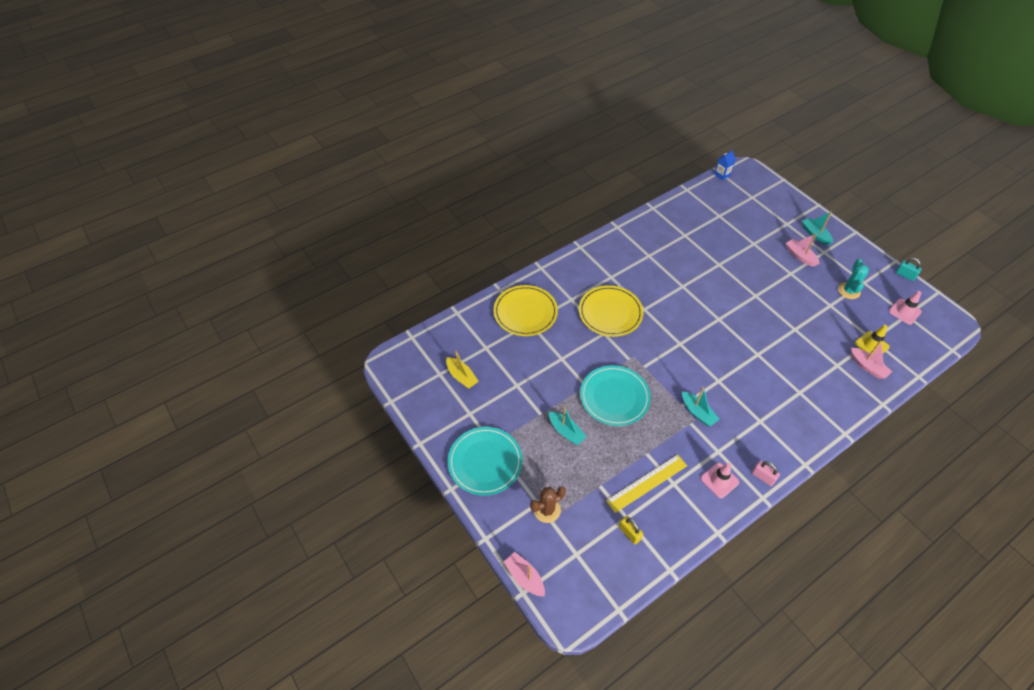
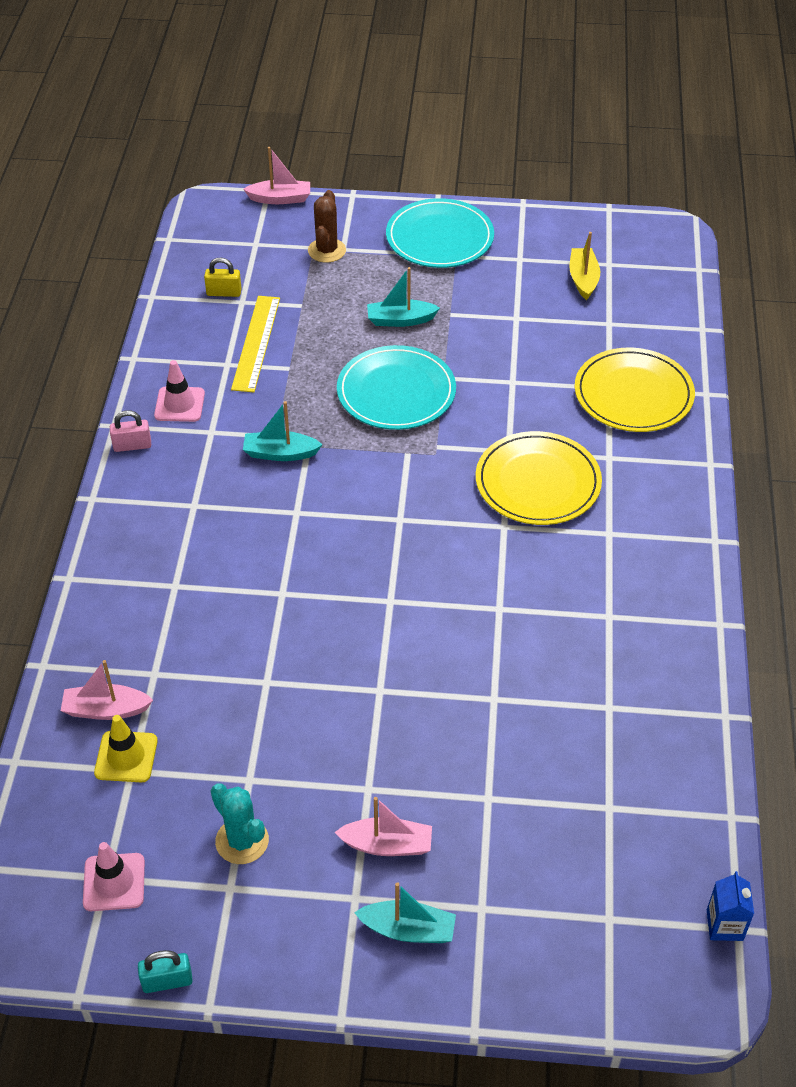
camera: 130 degrees right, 5 degrees down
(461, 376) = (583, 279): yellow boat -> yellow boat turned 90 degrees clockwise

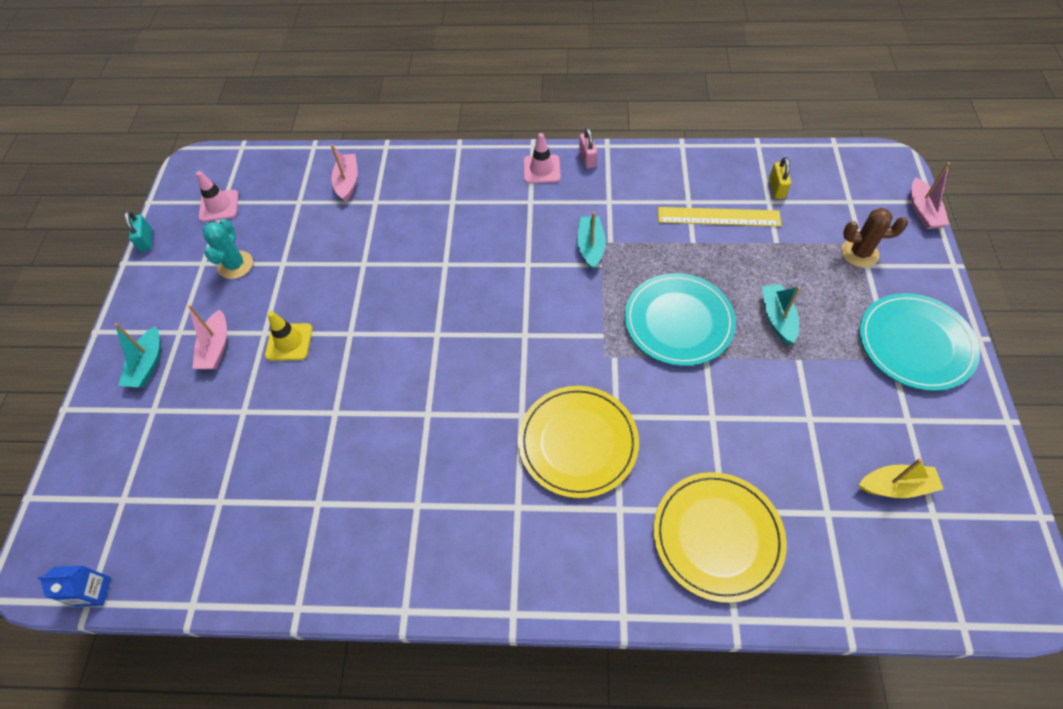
camera: 90 degrees right, 10 degrees up
(126, 757) = (309, 197): yellow traffic cone -> yellow traffic cone (289, 342)
(179, 404) = (635, 179): pink traffic cone -> pink traffic cone (542, 169)
(242, 841) = (235, 265): turquoise cactus -> turquoise cactus turned 45 degrees counterclockwise

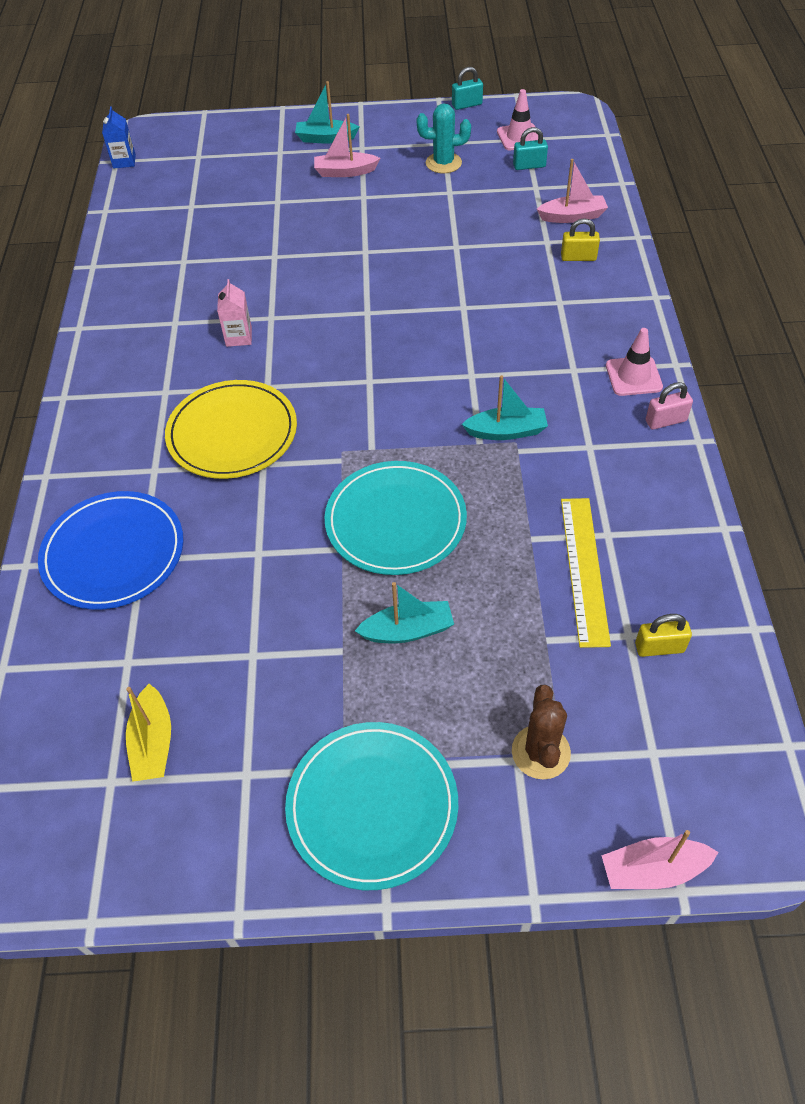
camera: 85 degrees right, 5 degrees down
(266, 203) = (529, 166): none -> turquoise padlock
(289, 342) = (353, 214): yellow traffic cone -> none
(401, 184) = (578, 257): none -> yellow padlock
(450, 442) = (239, 337): none -> pink carton
(717, 536) = (113, 553): yellow plate -> blue plate

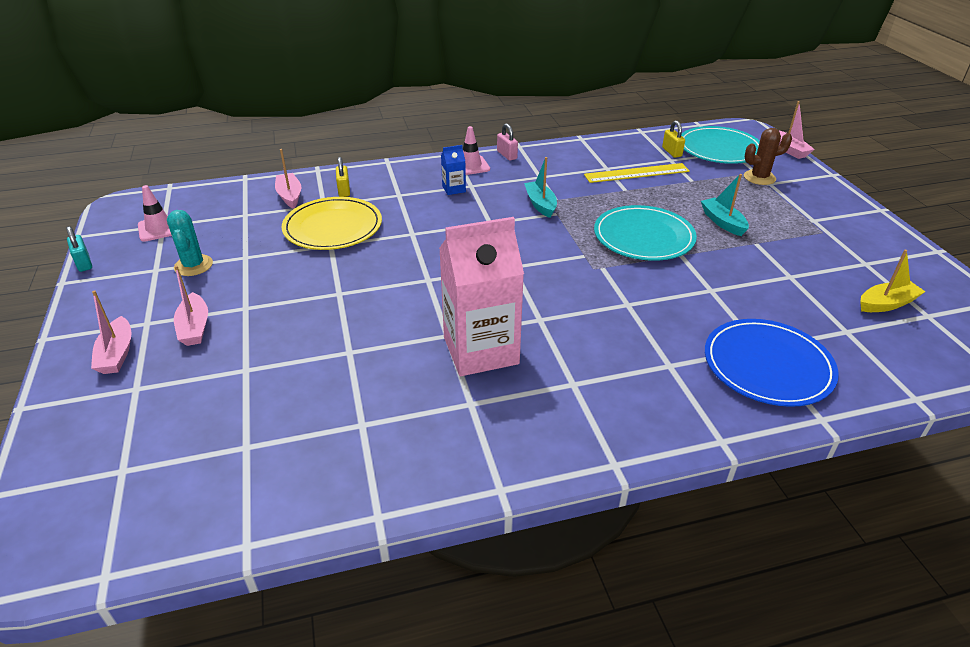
camera: 105 degrees left, 15 degrees down
(124, 161) = (110, 563): blue carton -> blue carton (454, 189)
(232, 433) = (603, 328): yellow plate -> yellow plate (333, 227)
(239, 337) = (481, 350): pink carton -> pink carton, size x2.36
(326, 138) = (117, 354): turquoise boat -> pink boat
(372, 806) = (837, 220): turquoise plate -> turquoise plate (719, 149)
(529, 166) = (210, 220): turquoise padlock -> none

